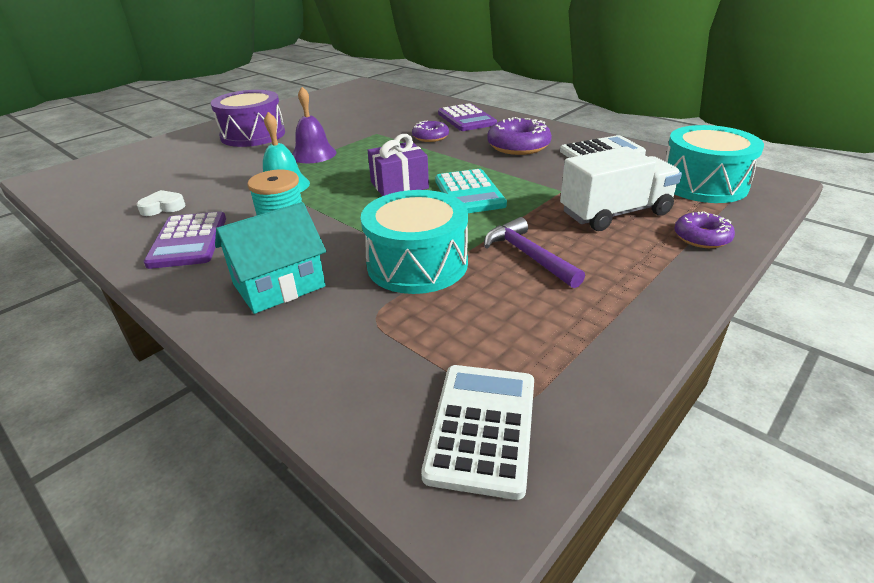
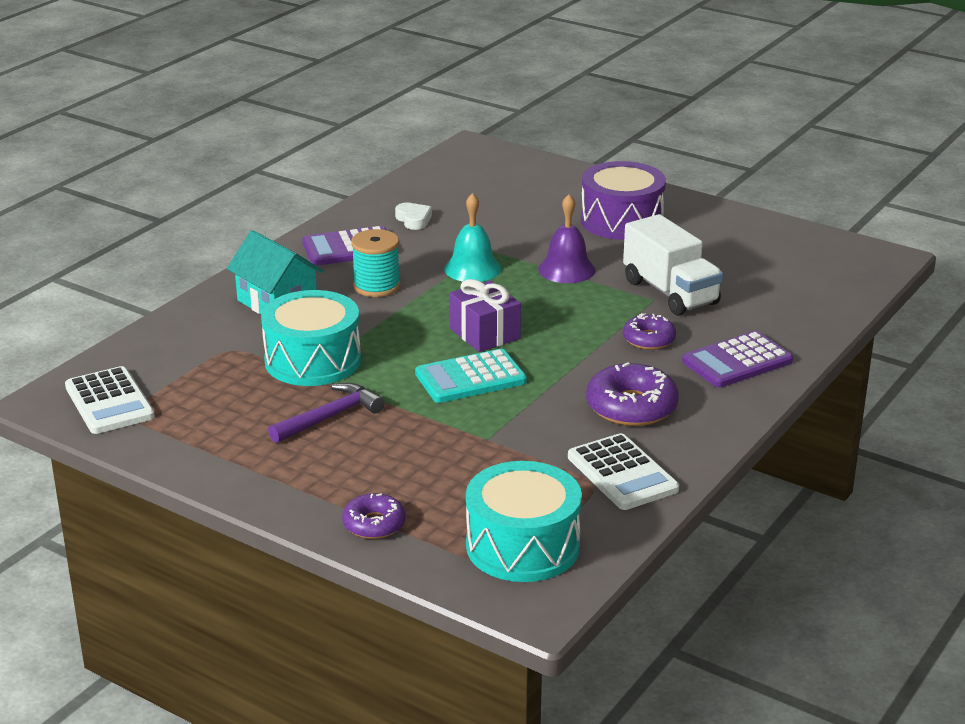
camera: 80 degrees right, 5 degrees down
(482, 427) = (109, 402): white calculator -> white calculator turned 60 degrees clockwise
(615, 213) = (428, 472): white truck -> white truck (670, 292)

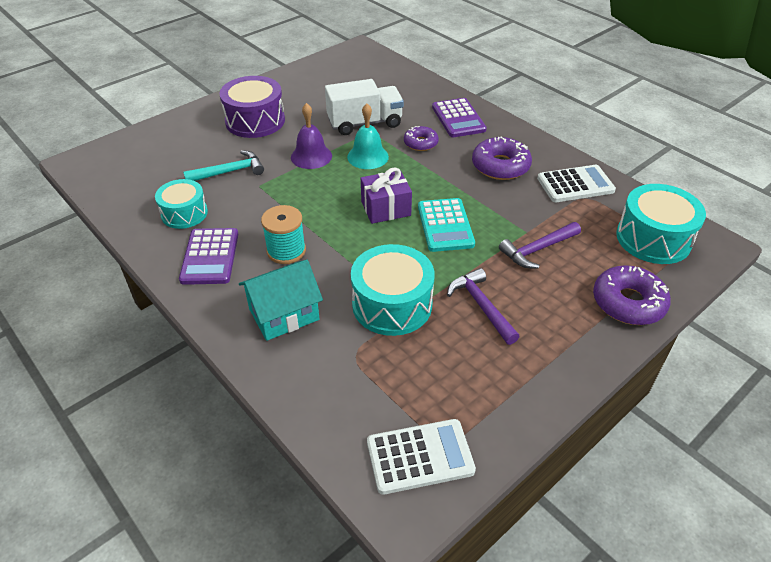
camera: 75 degrees left, 15 degrees up
(374, 524) = (628, 303): purple donut -> purple donut, size x1.62
(413, 220) = (184, 213): white heart -> turquoise drum
(453, 449) = (537, 249): none -> purple hammer
(472, 268) = (285, 197): turquoise bell -> turquoise bell (368, 156)
(503, 227) = (229, 172): none -> turquoise hammer

